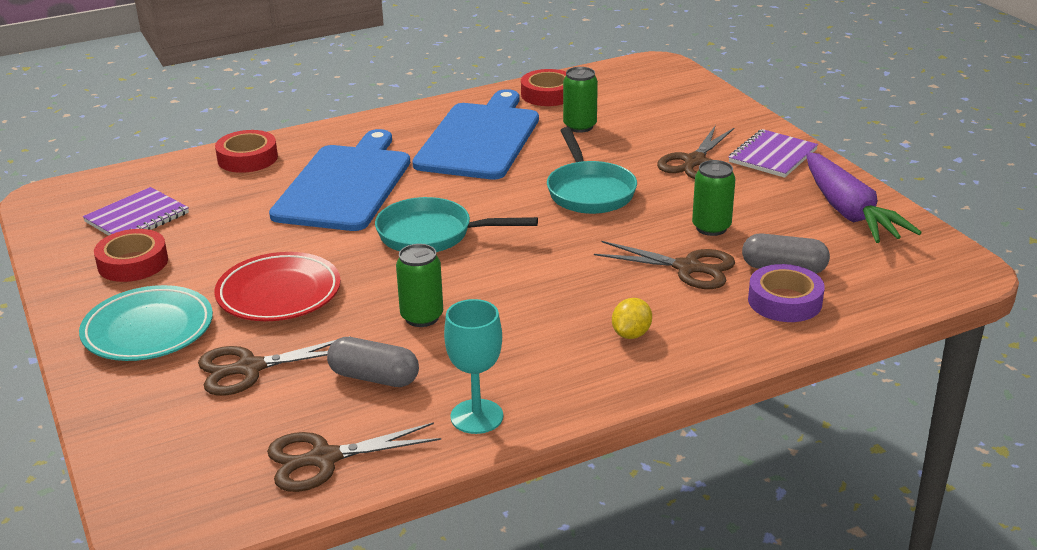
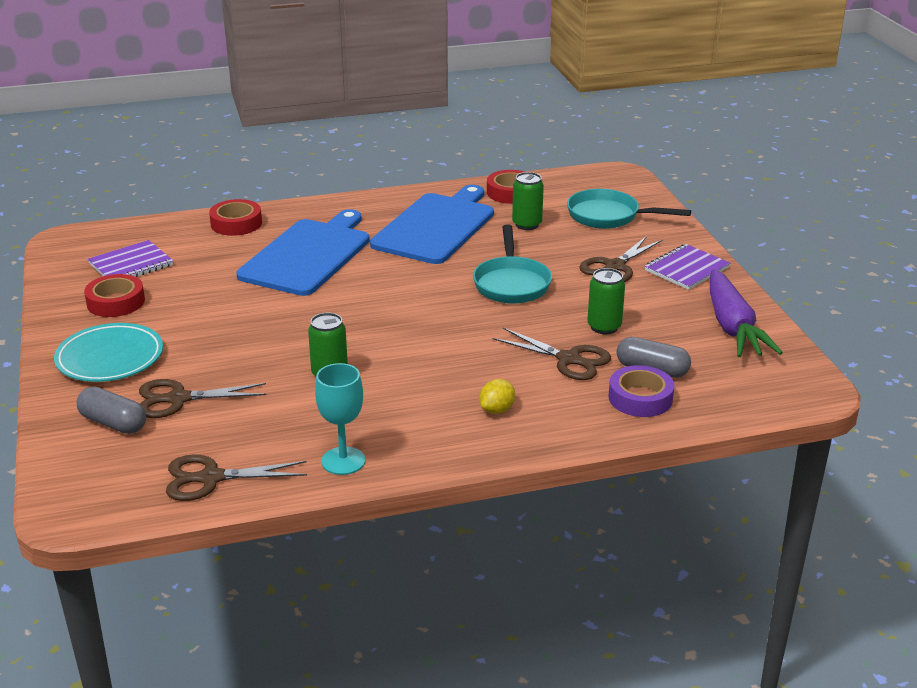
camera: 10 degrees right, 0 degrees up
(279, 293) = (222, 341): red plate -> none
(374, 377) = (273, 419): grey capsule -> grey capsule (113, 423)
(432, 235) = (364, 306): turquoise pan -> turquoise pan (609, 216)

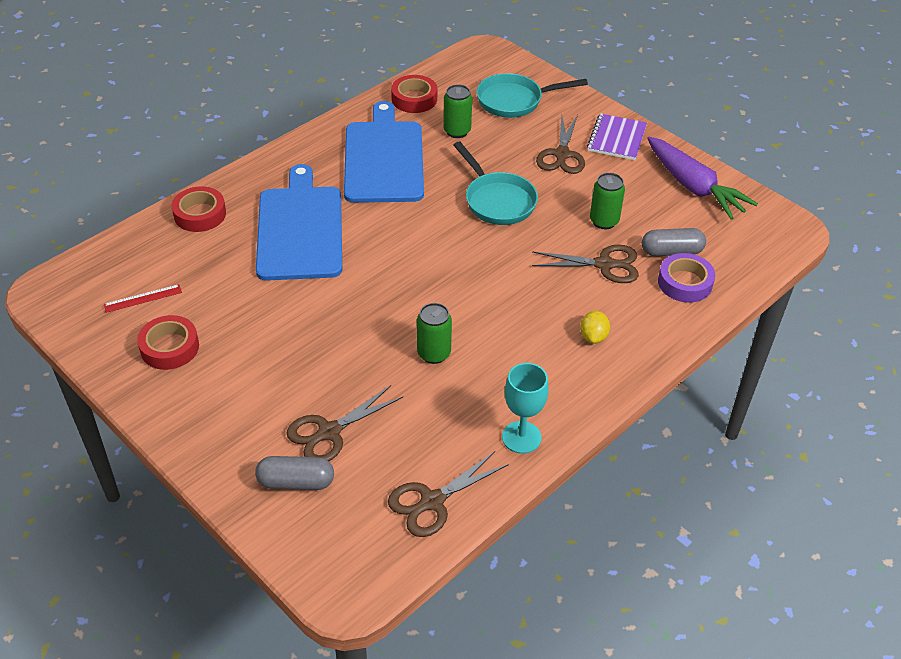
camera: 30 degrees left, 15 degrees up
(110, 358) = (225, 413): turquoise plate -> none
(131, 264) = (143, 298): purple notebook -> red ruler

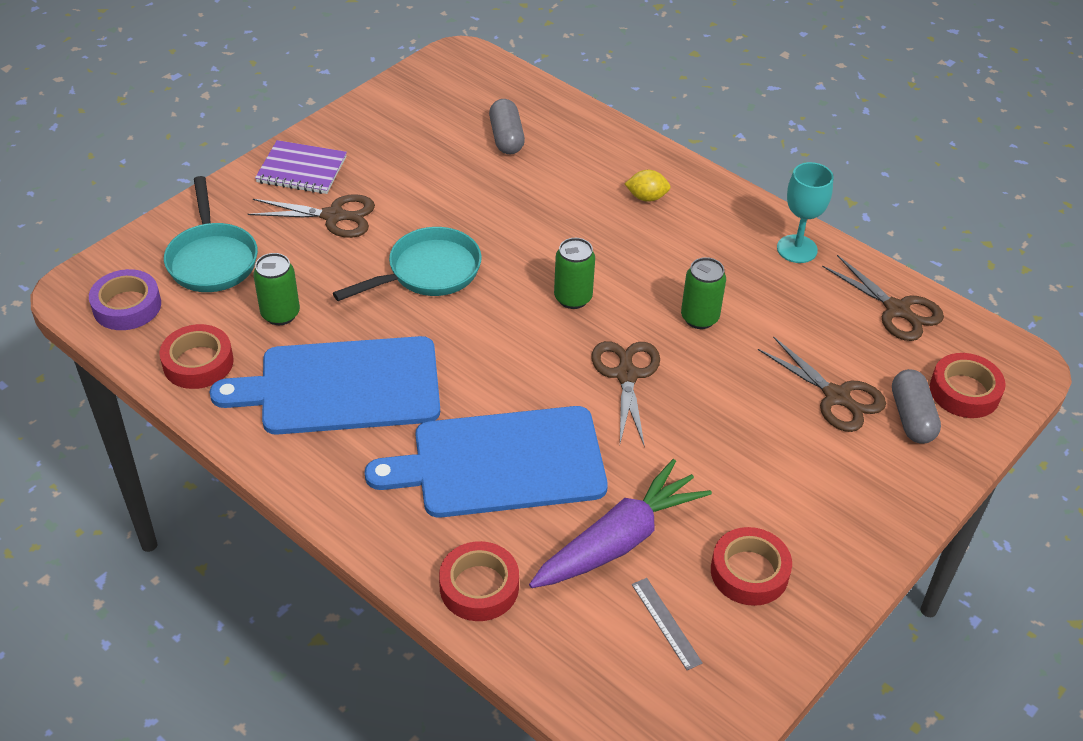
camera: 95 degrees left, 0 degrees up
(143, 298) = (666, 623): red ruler -> grey ruler
(319, 531) = (964, 391): none -> red tape
(604, 221) = (460, 185): green can -> green can (573, 298)
(604, 264) = (534, 186): brown scissors -> brown scissors (626, 375)
(685, 283) = (554, 131): purple tape -> purple tape (127, 306)
(693, 187) = (394, 116): purple carrot -> purple carrot (619, 540)

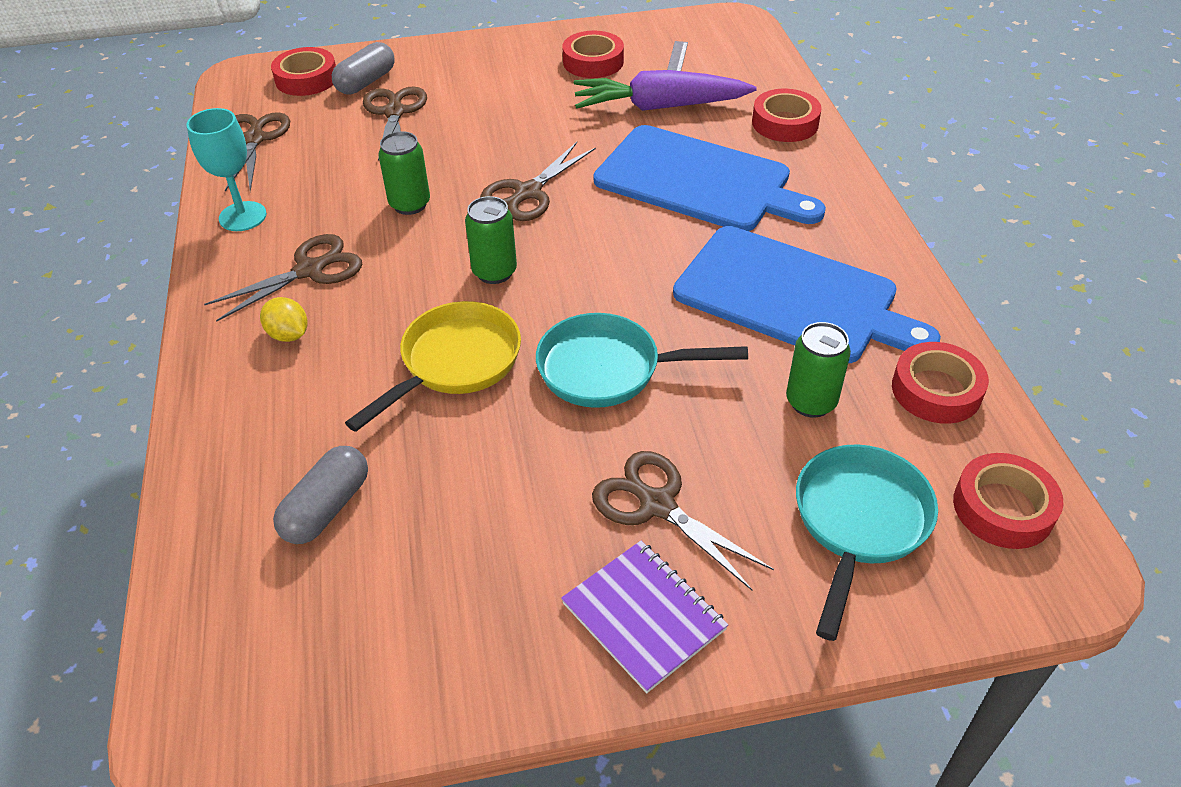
camera: 140 degrees left, 0 degrees up
(127, 306) = (1003, 508): purple tape -> red tape
(527, 230) = (454, 363): none -> yellow pan
(694, 238) = (309, 270): none -> brown scissors

